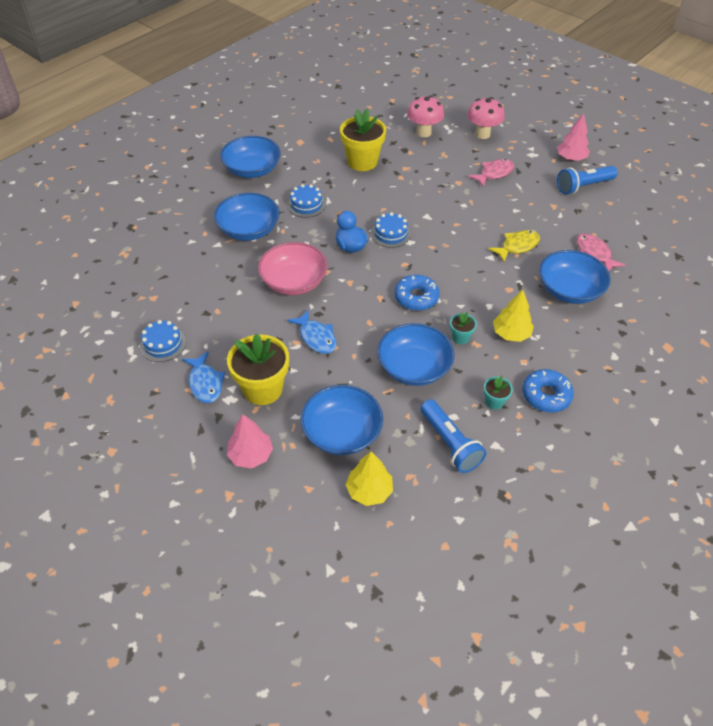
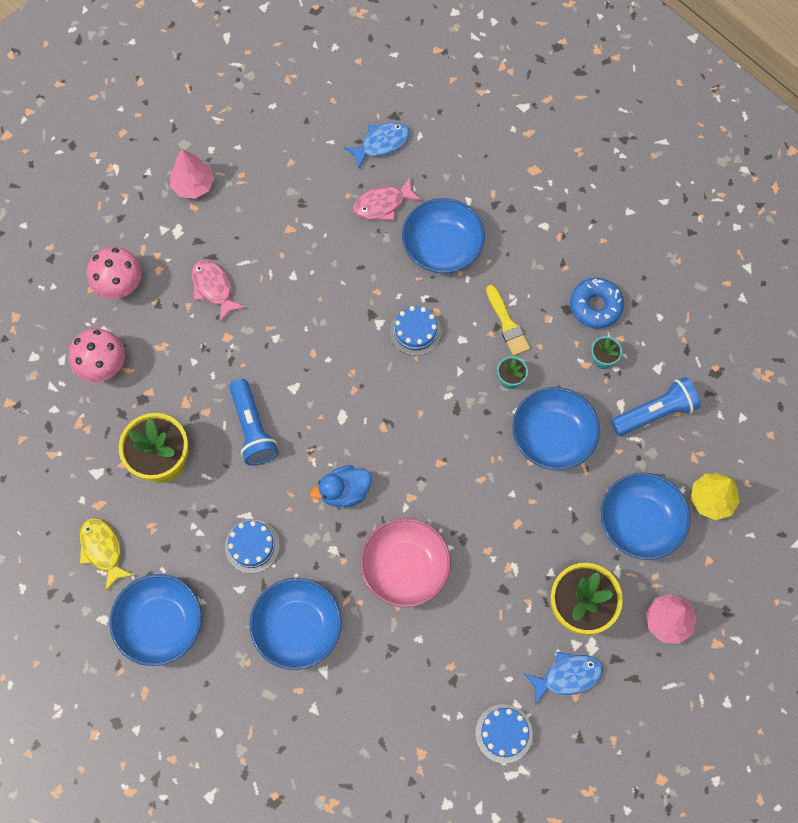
camera: 85 degrees left, 20 degrees up
(316, 337) = (502, 543): blue fish -> blue fish (381, 143)
(390, 234) = (324, 438): blue cake -> blue cake (415, 331)
(416, 297) = (443, 420): blue donut -> none
(511, 334) = (507, 324): yellow tree -> yellow brush
(517, 246) = (362, 288): yellow fish -> yellow fish (103, 550)
(583, 186) = (255, 185): blue flashlight -> blue flashlight (253, 429)

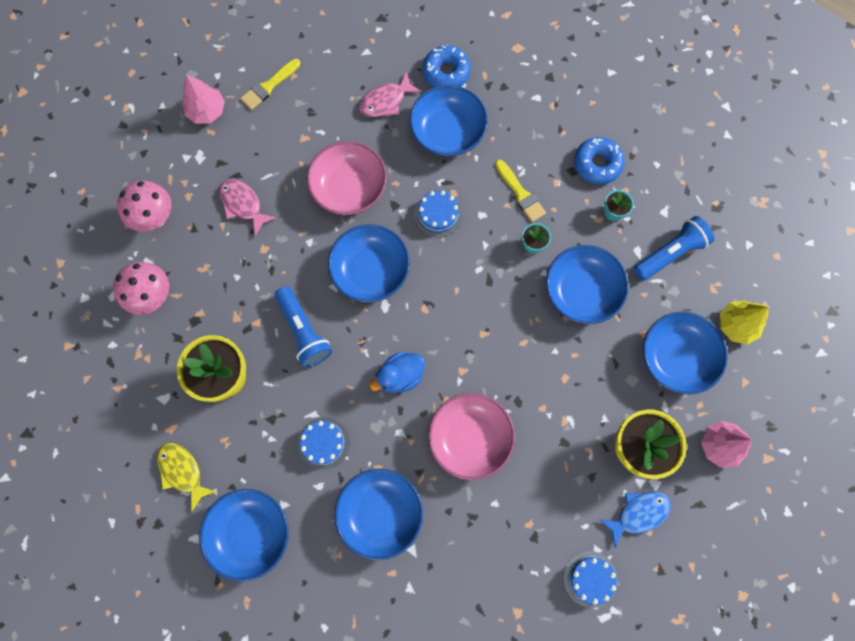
camera: 10 degrees left, 5 degrees up
(263, 169) = (269, 86): none -> yellow brush
(327, 288) = (349, 188): none -> pink bowl
(334, 378) = (370, 270): none -> blue bowl
(381, 143) = (374, 45): blue fish -> none
(452, 184) = (446, 72): none -> blue donut

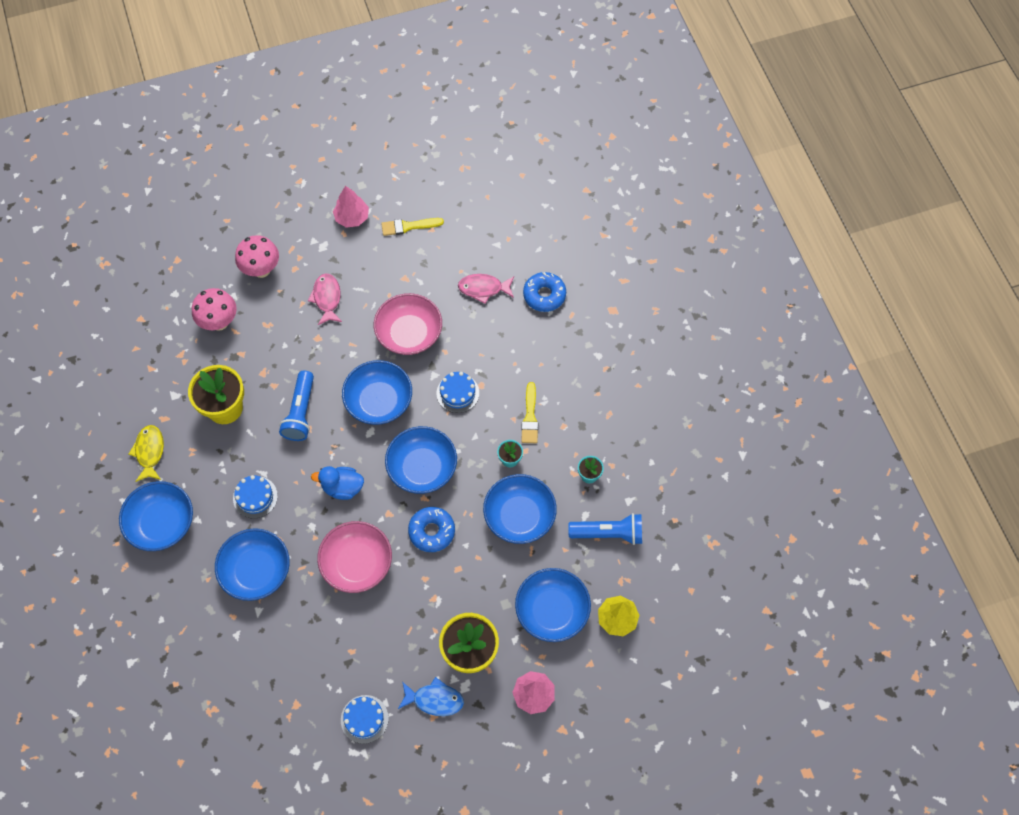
camera: 35 degrees right, 10 degrees down
(447, 132) = (511, 339): blue bowl -> blue bowl (422, 467)
(597, 164) = (605, 433): blue donut -> blue donut (432, 531)

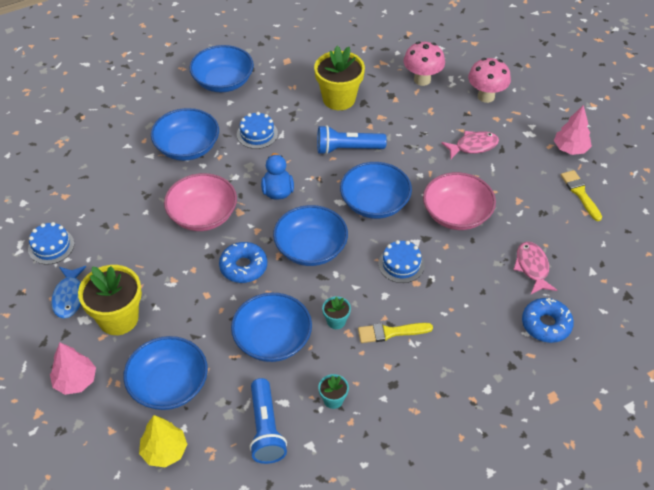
camera: 80 degrees right, 15 degrees down
(149, 452) = (286, 62): yellow fish -> none

